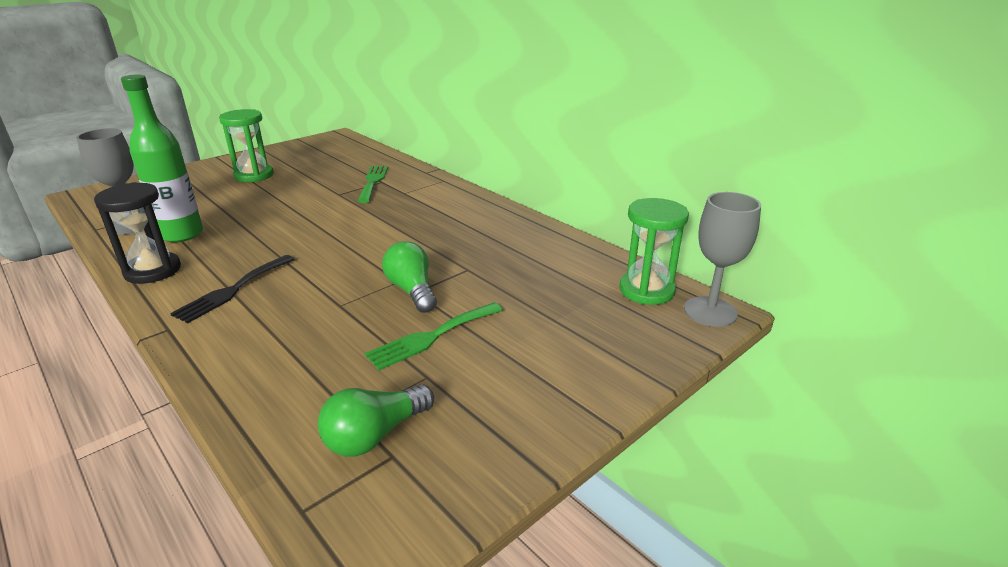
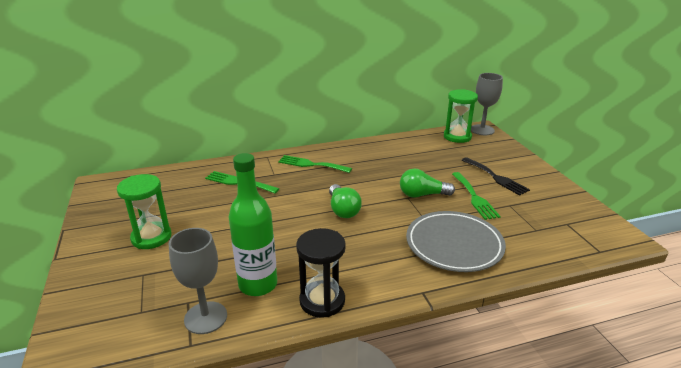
camera: 65 degrees left, 0 degrees up
(233, 290) = (382, 261): black fork -> black fork (496, 177)
(282, 337) = (454, 244): none -> grey plate
(375, 435) = (552, 226): green light bulb -> green light bulb (343, 210)
(443, 205) = (311, 164): none -> green fork

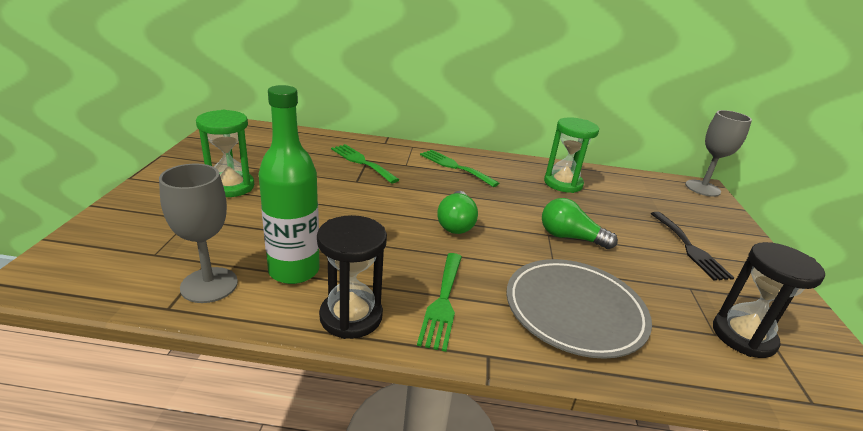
camera: 20 degrees right, 0 degrees up
(457, 137) = (662, 187): green hourglass -> green hourglass (563, 183)
(474, 197) = (642, 262): green fork -> green fork (443, 302)
(551, 226) = (743, 336): none -> black hourglass

